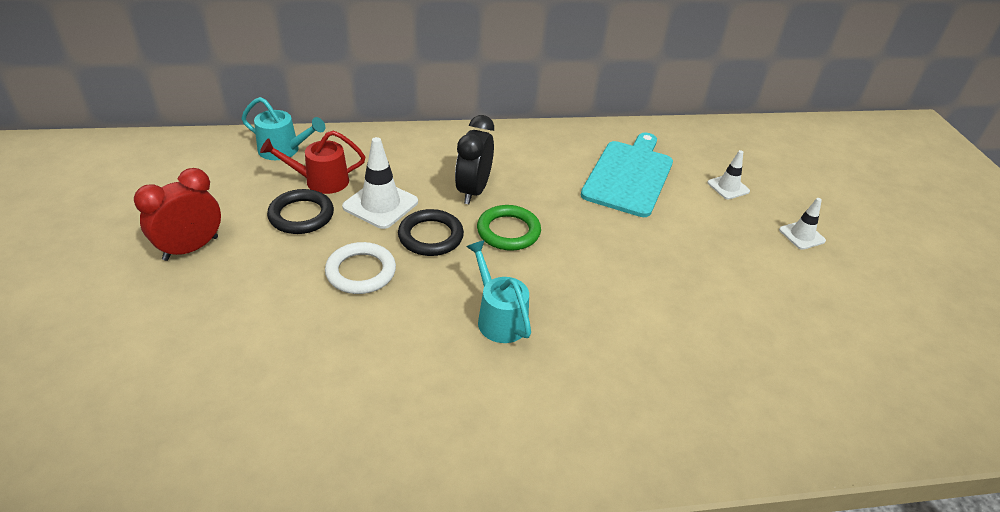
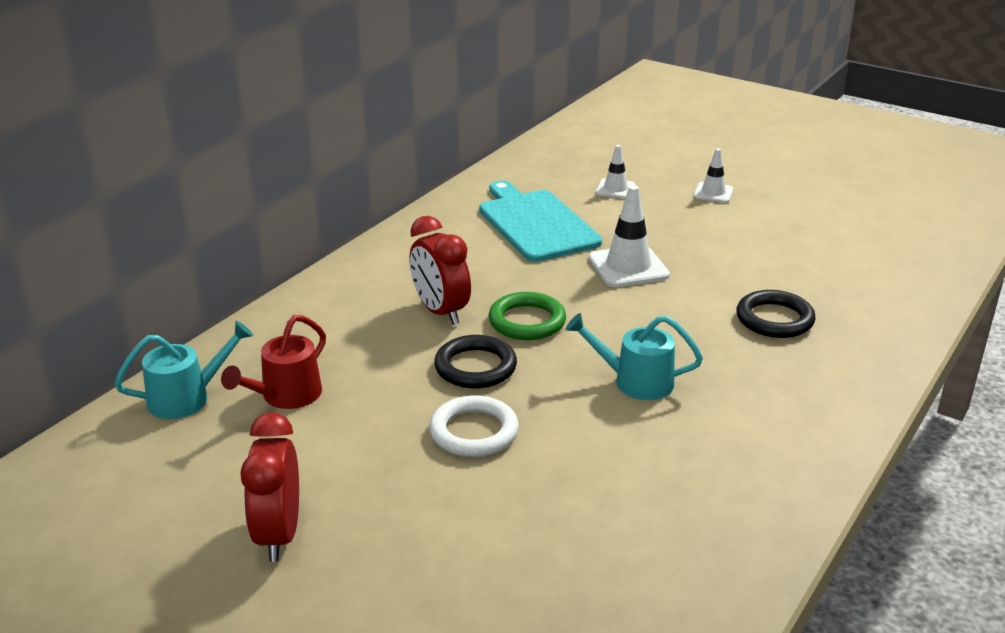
camera: 45 degrees left, 10 degrees down
(301, 215) = (329, 433): black ring -> black ring (774, 319)
(380, 204) = (383, 375): white traffic cone -> white traffic cone (628, 267)
(473, 191) = (440, 312): black clock -> red clock

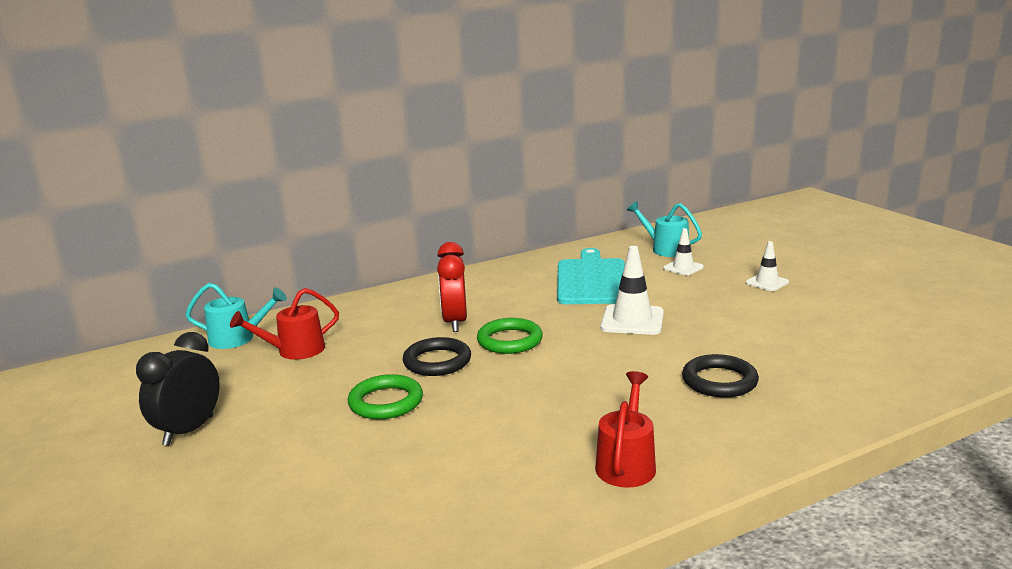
camera: 30 degrees right, 10 degrees down
(278, 535) = (189, 431): red clock -> black clock
(474, 432) = (386, 402): white ring -> green ring
(634, 381) = (545, 398): turquoise watering can -> turquoise watering can (665, 249)
(778, 430) = (627, 463): none -> red watering can

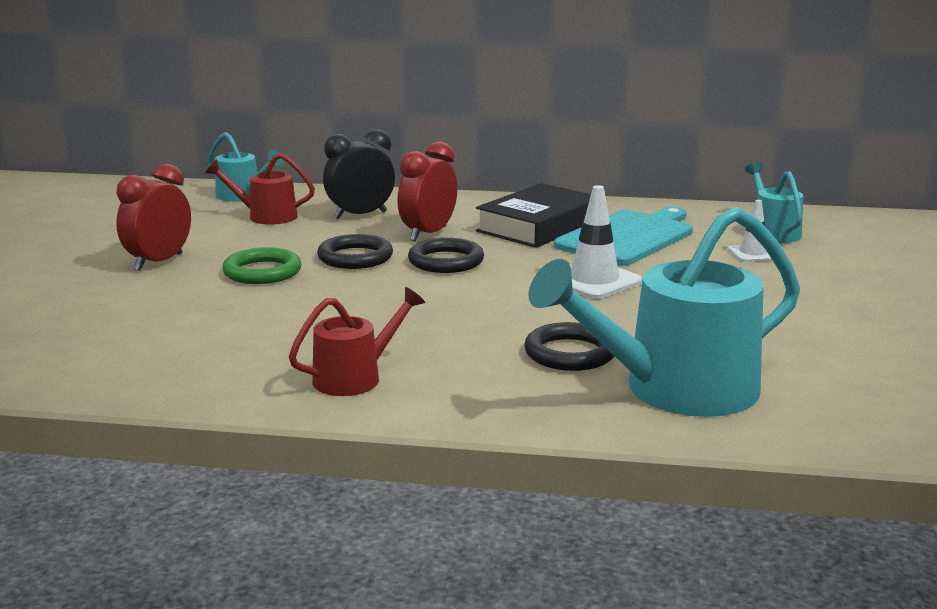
camera: 35 degrees right, 0 degrees up
(189, 431) = (105, 245): black clock -> black clock (360, 215)
(275, 428) = (159, 262): none -> red clock
(510, 340) = (446, 261): green ring -> black ring
(520, 290) = (539, 226): none -> black book
(767, 282) = (822, 293): white traffic cone -> none
(821, 382) = (674, 390): none -> turquoise watering can

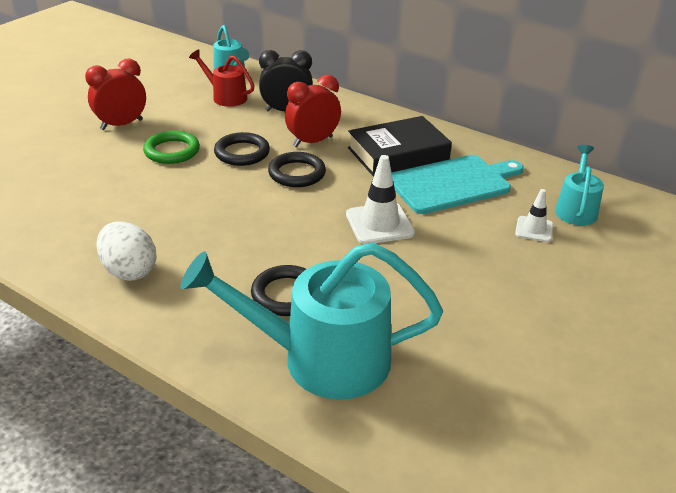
camera: 25 degrees right, 15 degrees up
(355, 377) = (129, 271): red watering can -> white egg

